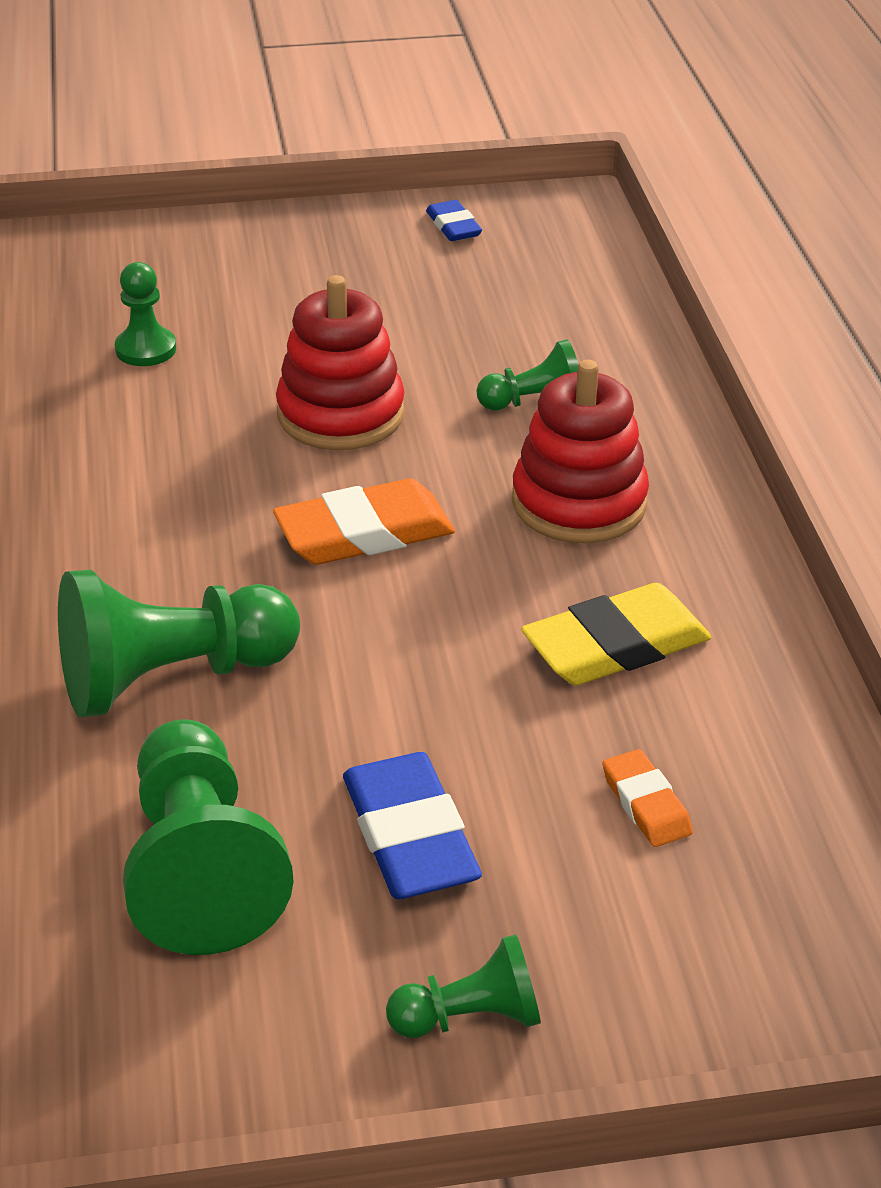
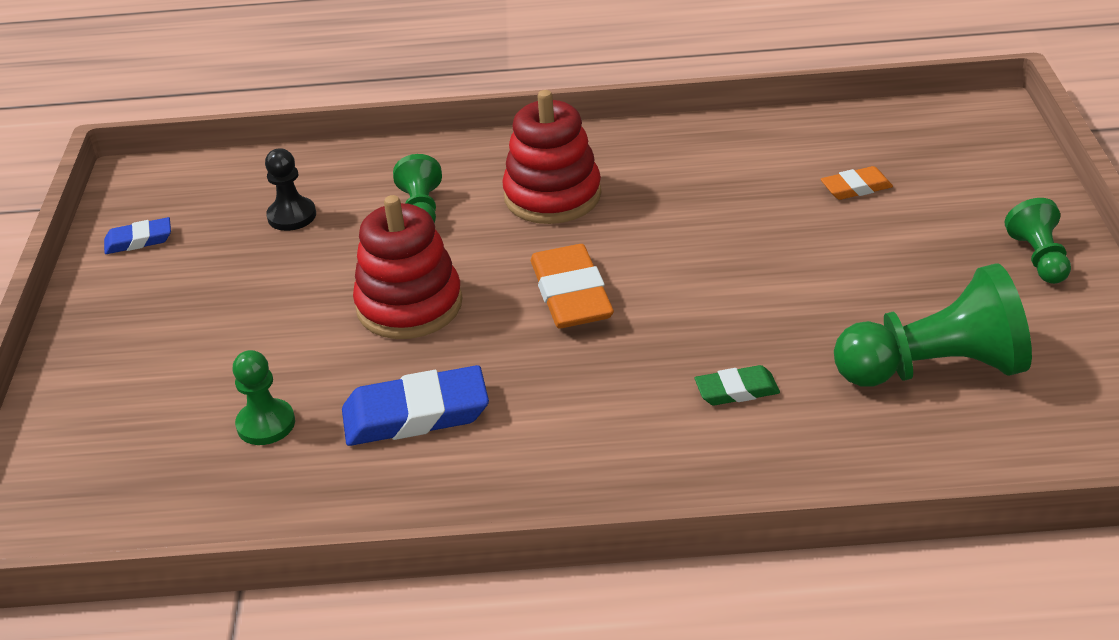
camera: 80 degrees left, 0 degrees up
(171, 678) = (737, 390): green pawn -> green eraser
(409, 836) = (893, 278): blue eraser -> blue eraser (416, 414)
(510, 313) = (292, 216): none -> black pawn
(616, 645) = (708, 190): yellow eraser -> none

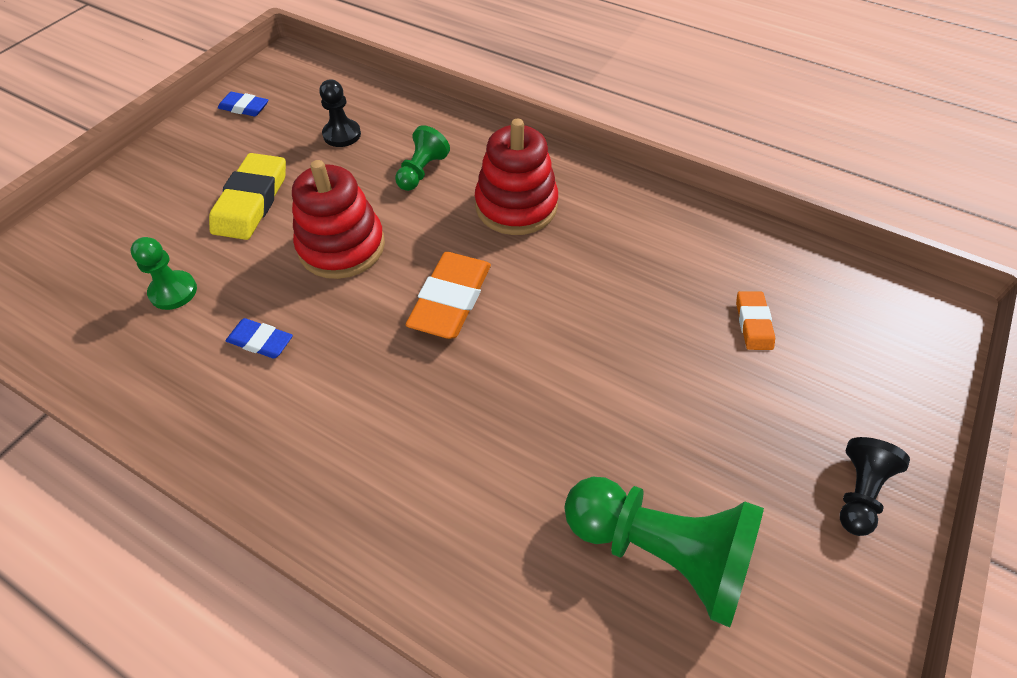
camera: 30 degrees right, 15 degrees up
(258, 314) = (251, 201): none -> yellow eraser
(416, 414) = (260, 341): blue eraser -> blue eraser, size x0.56
(737, 390) = (485, 465): green eraser -> none
(856, 187) = (753, 323): orange eraser -> orange eraser turned 75 degrees clockwise
(1038, 258) = (858, 492): green pawn -> black pawn

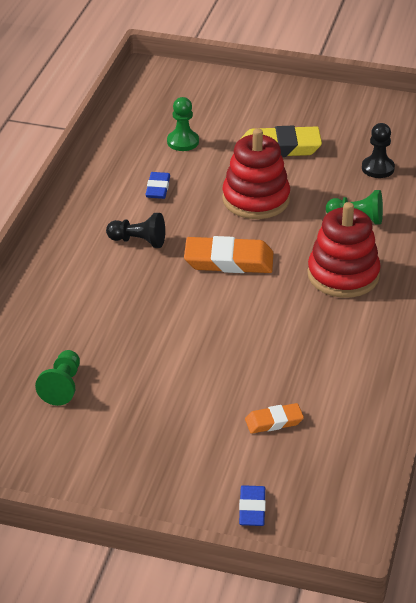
camera: 75 degrees right, 15 degrees down
(244, 107) = (381, 113): blue eraser -> blue eraser (252, 509)
(661, 552) = (62, 386): green pawn -> green pawn, size x0.53
(858, 492) = (135, 482): black pawn -> black pawn (138, 241)

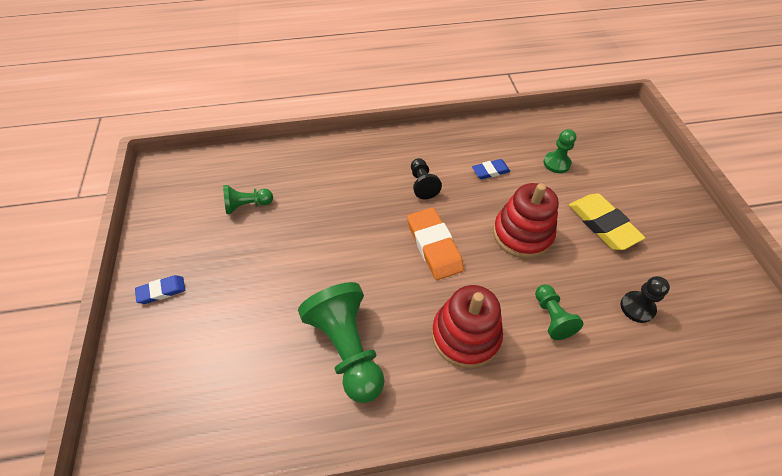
camera: 65 degrees right, 15 degrees up
(252, 509) = (145, 375): blue eraser -> blue eraser (162, 291)
(274, 421) = (253, 352): orange eraser -> none
(310, 354) = (347, 348): none -> green pawn

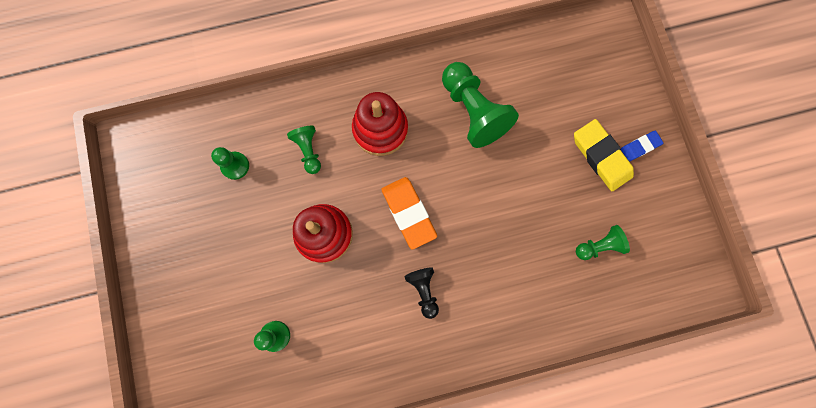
camera: 175 degrees right, 25 degrees up
(490, 171) = (350, 317): blue eraser -> none
(602, 224) = (243, 253): yellow eraser -> yellow eraser (601, 156)
(637, 307) = (235, 166): black pawn -> green pawn

